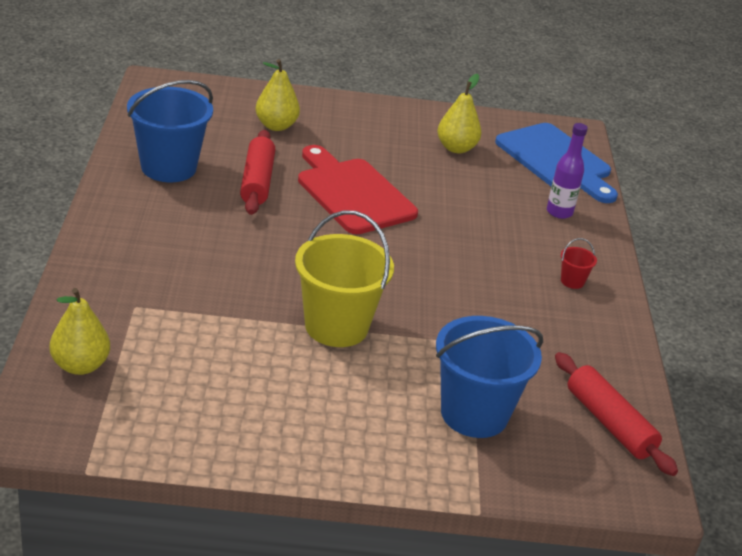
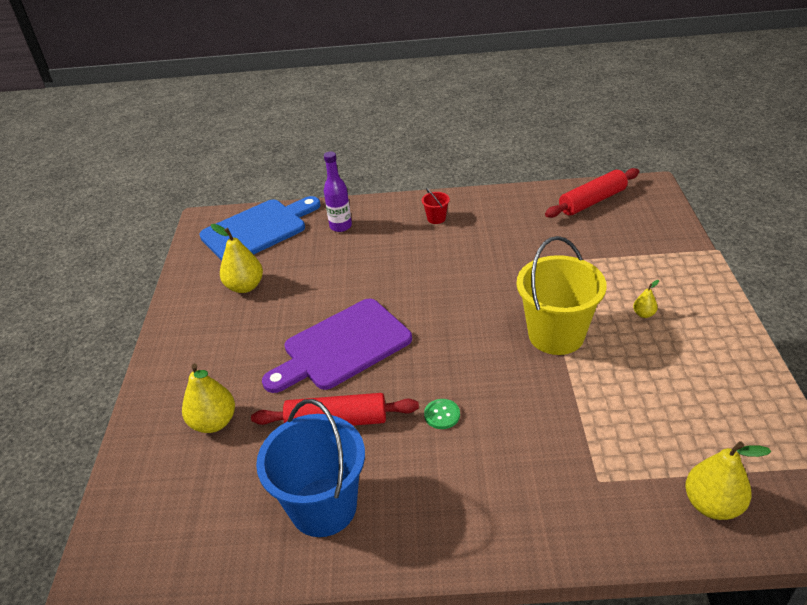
camera: 85 degrees left, 5 degrees up
(245, 236) = (442, 415): none -> green button
(352, 193) = (342, 347): red cutting board -> purple cutting board
(357, 401) = (643, 314): none -> yellow pear
(474, 414) = (620, 256): blue bucket -> none

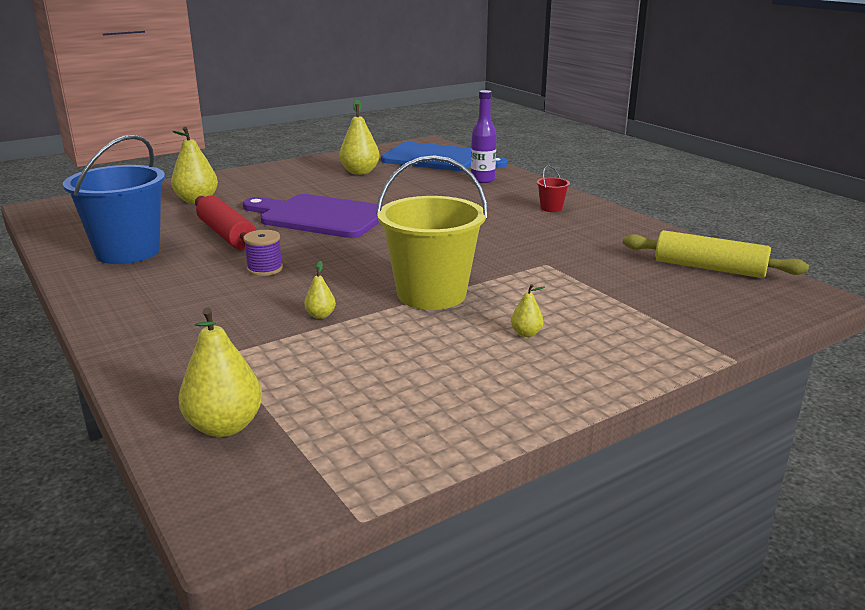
camera: 55 degrees right, 15 degrees down
(442, 415) = (265, 269): green button -> purple spool
(558, 405) = (320, 315): none -> yellow pear
(592, 201) = (709, 268): red rolling pin -> yellow rolling pin

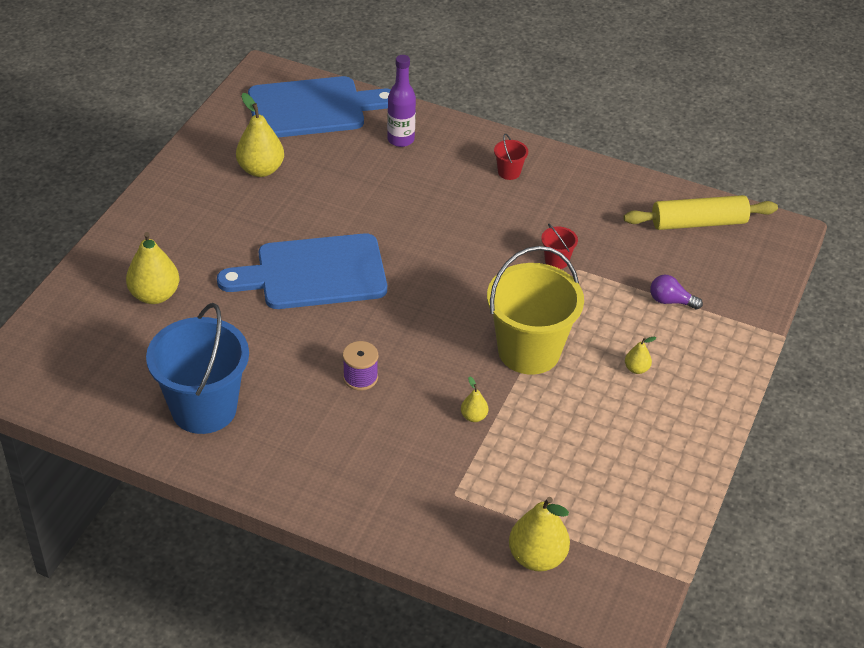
camera: 35 degrees left, 20 degrees up
(227, 235) = (262, 341): red rolling pin -> none
(319, 216) = (314, 273): purple cutting board -> blue cutting board
(532, 255) = (556, 260): none -> red bucket
(620, 303) = (670, 301): none -> purple light bulb

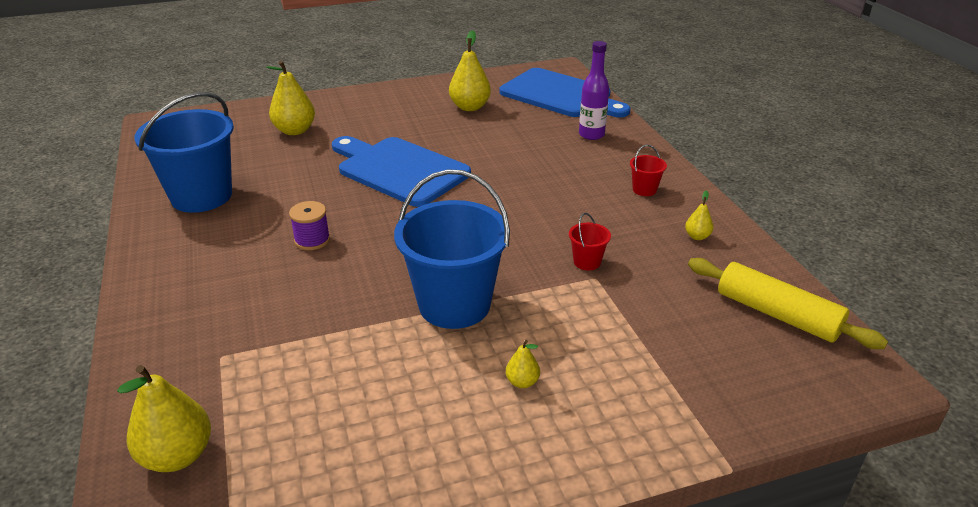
camera: 50 degrees right, 10 degrees down
(473, 416) = (333, 317): yellow pear -> yellow pear (697, 236)
(529, 351) = (454, 304): yellow bucket -> blue bucket
(670, 301) = (646, 354): purple light bulb -> none

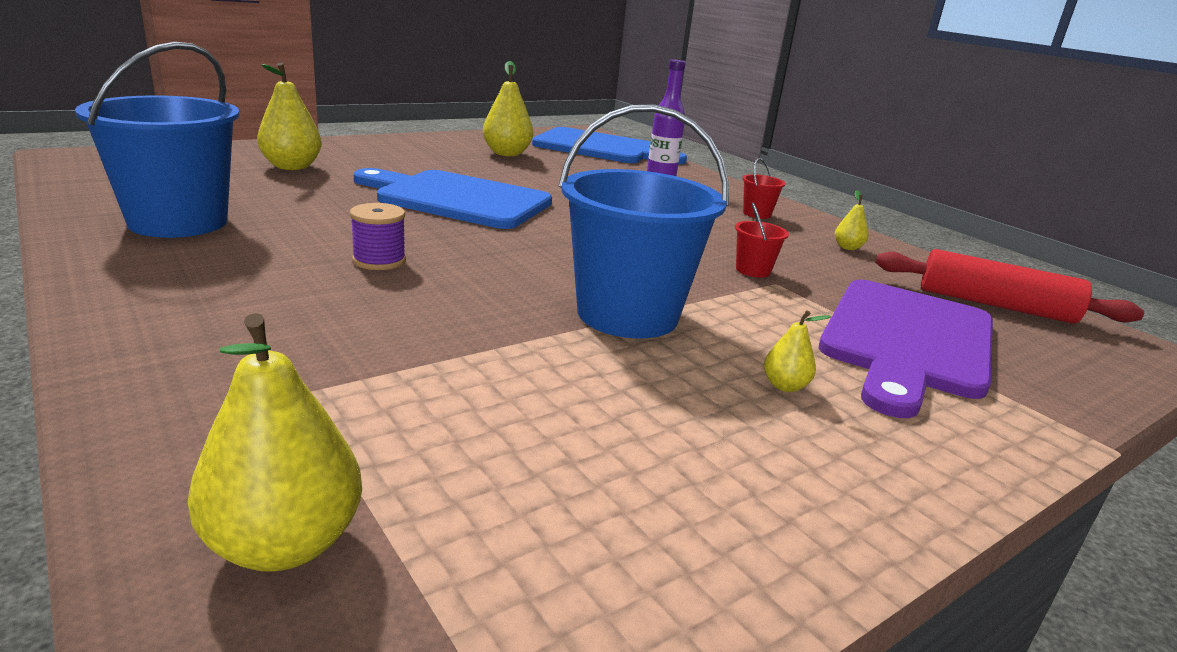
camera: 20 degrees left, 10 degrees down
(656, 348) = (907, 341): none -> purple cutting board
(777, 314) = (994, 305): yellow rolling pin -> red rolling pin

